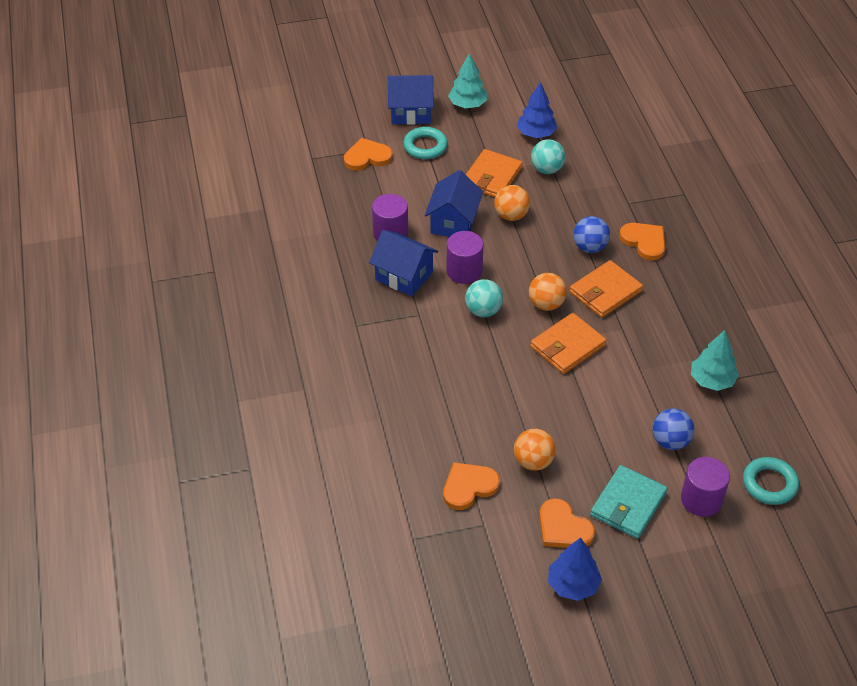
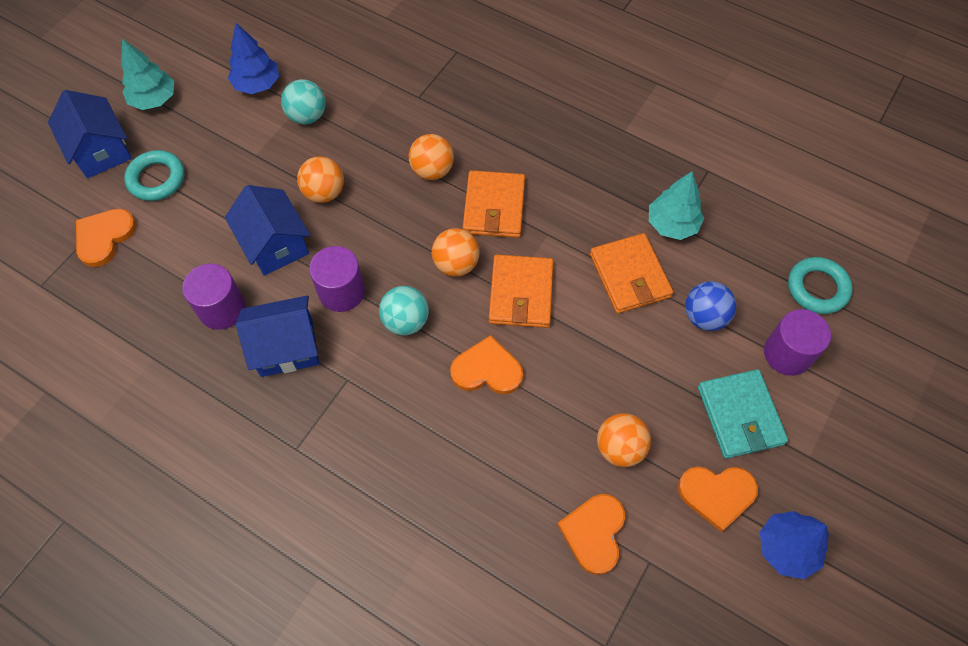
camera: 45 degrees left, 15 degrees up
(410, 112) = (100, 150): blue house -> blue house turned 75 degrees counterclockwise
(492, 177) = (261, 163): orange wallet -> orange wallet (629, 275)
(589, 247) = (432, 170): blue ball -> orange ball
(644, 242) = (473, 127): orange heart -> orange heart (487, 369)

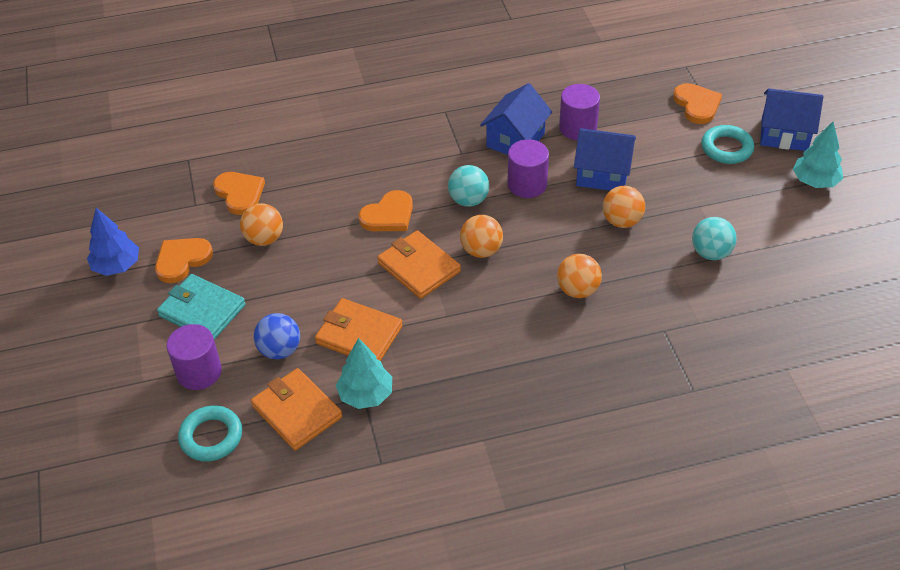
camera: 135 degrees right, 15 degrees down
(257, 84) = (777, 243): blue tree -> none
(494, 207) = (504, 302): orange wallet -> orange wallet (297, 411)

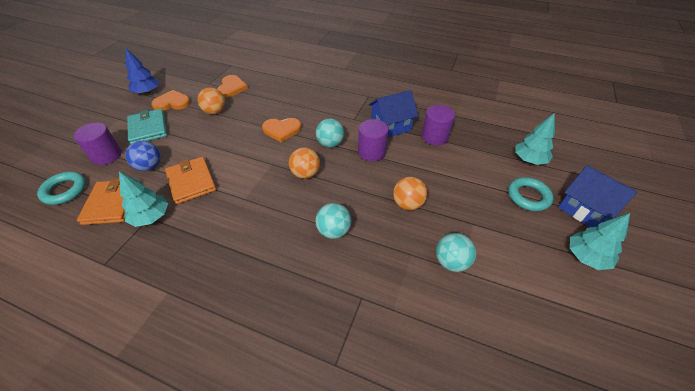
camera: 35 degrees right, 0 degrees up
(419, 267) = (263, 164): orange wallet -> none
(577, 290) = (333, 231): orange ball -> turquoise ball
(602, 174) = (423, 169): blue house -> none
(697, 105) = (529, 160): orange heart -> turquoise tree

